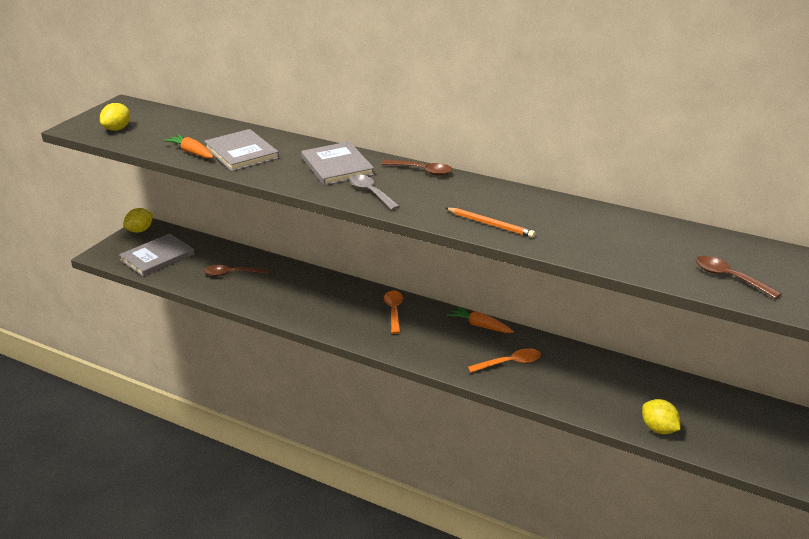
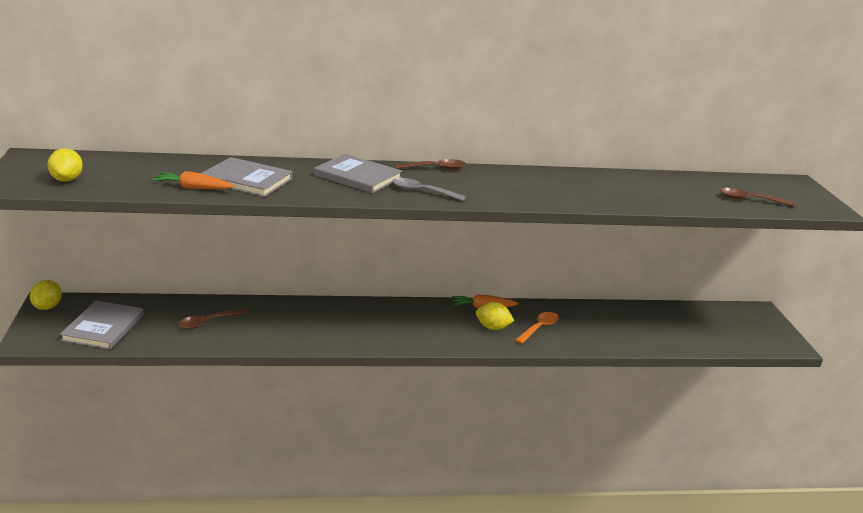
camera: 40 degrees left, 5 degrees down
(394, 311) = (401, 314): orange spoon -> none
(490, 224) = (552, 197): orange pencil -> none
(659, 429) = (688, 342): yellow lemon -> yellow lemon (492, 327)

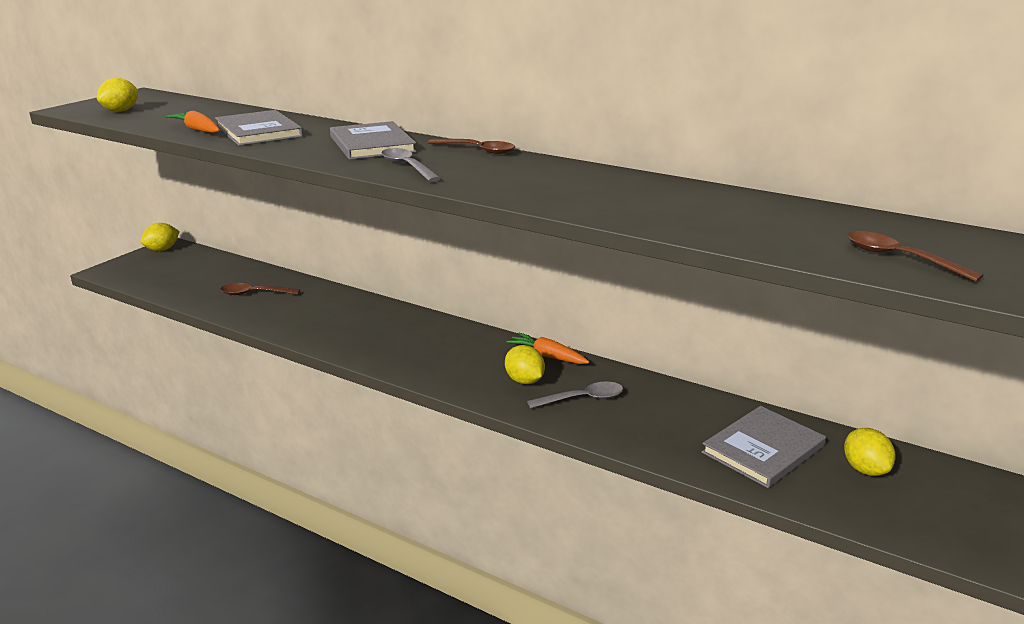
camera: 40 degrees right, 0 degrees up
(103, 327) = (172, 275): grey book -> grey book (763, 449)
(539, 328) = (582, 399): orange spoon -> grey spoon
(707, 321) = (865, 469): none -> yellow lemon

